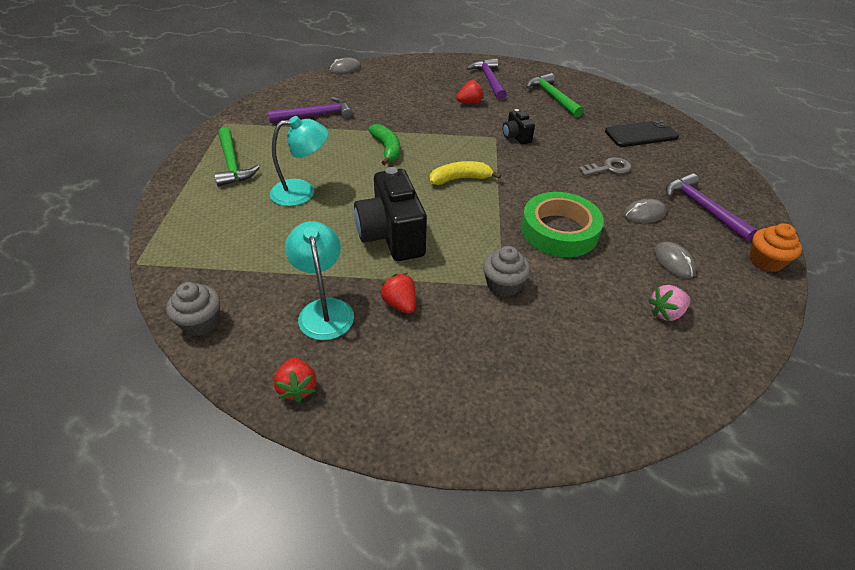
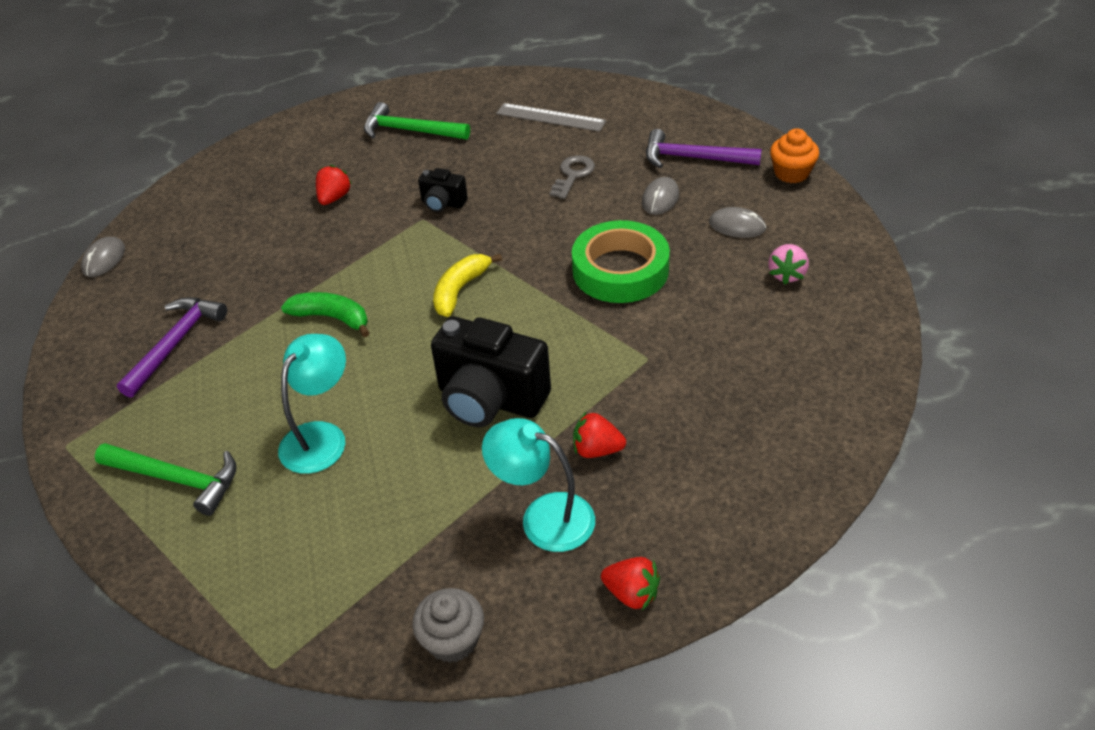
camera: 45 degrees left, 0 degrees up
(489, 80) = (312, 155): purple hammer -> none
(503, 285) = (649, 357): grey cupcake -> none
(641, 134) = (550, 117): black phone -> grey ruler

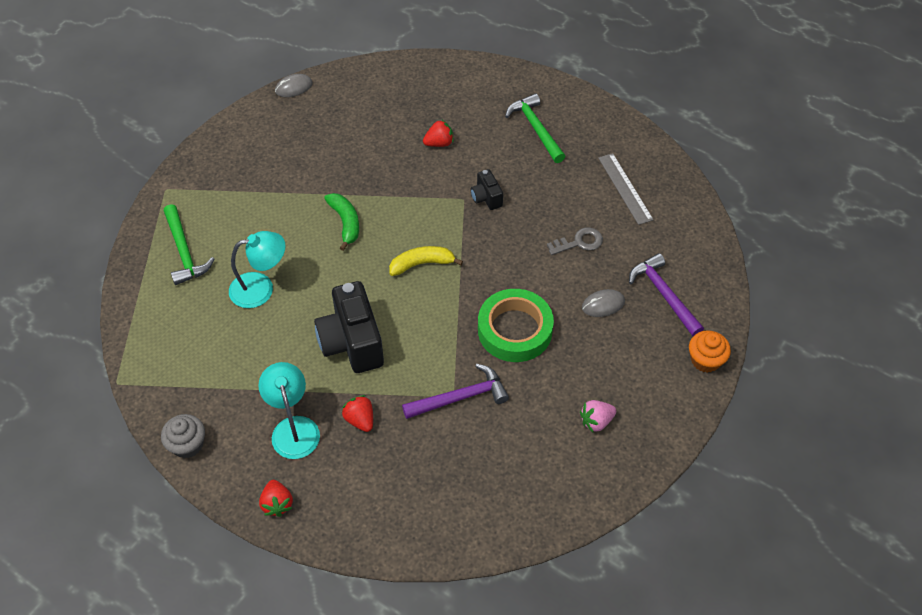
camera: 45 degrees right, 10 degrees up
(175, 344) = (265, 172): purple hammer -> purple hammer (460, 397)
(737, 226) = (617, 364): grey mouse -> none

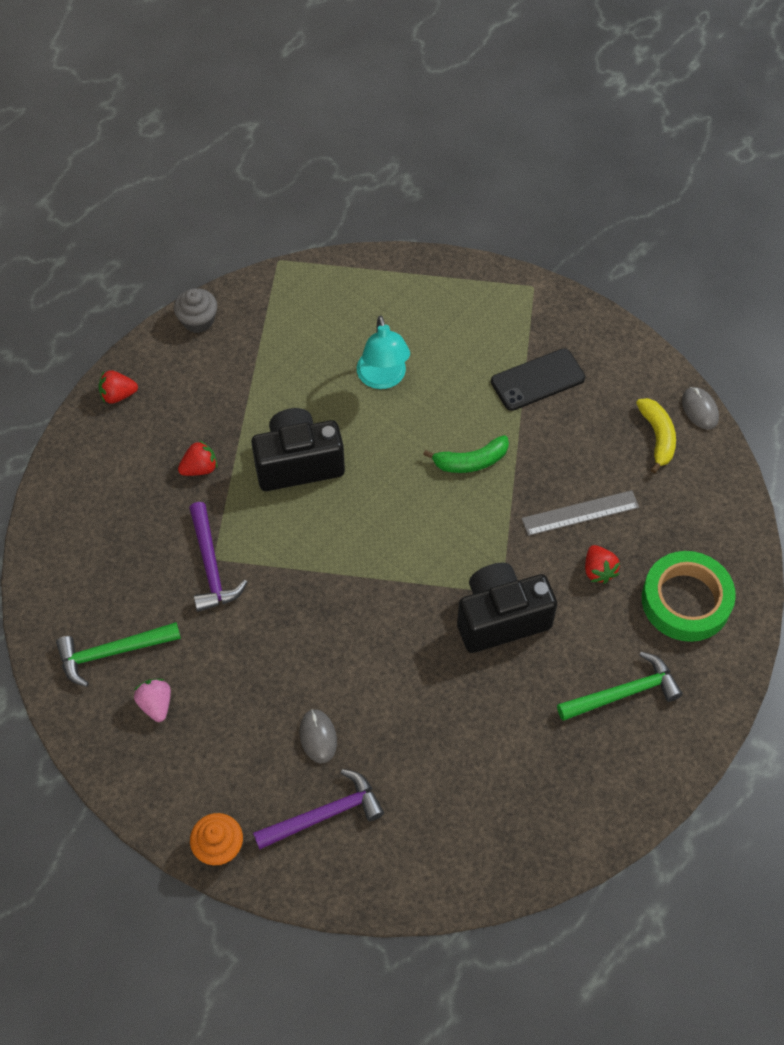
camera: 95 degrees right, 5 degrees up
(184, 252) = (440, 307): green hammer -> green hammer (112, 652)
(264, 183) = (537, 380): none -> black phone
(293, 428) = (200, 408): turquoise lamp -> none
(422, 264) = (401, 539): yellow banana -> yellow banana (657, 437)
(486, 198) = (501, 619): black camera -> black camera, size x2.02
(515, 330) = (293, 631): green tape -> green tape (686, 601)
(579, 242) = (419, 722): grey key -> none
(625, 188) = (508, 796): grey ruler -> grey ruler (580, 513)

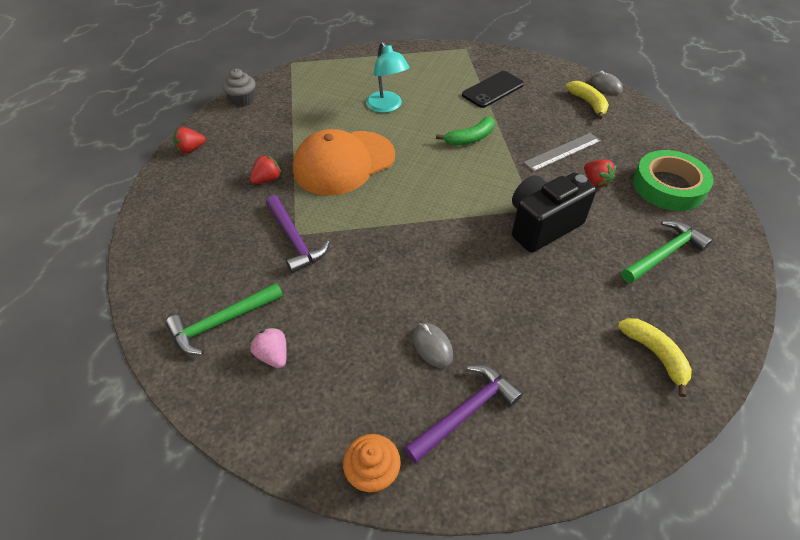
camera: 15 degrees left, 10 degrees down
(298, 463) = (343, 163): black camera -> orange cap
(543, 808) = (655, 355): none -> yellow banana

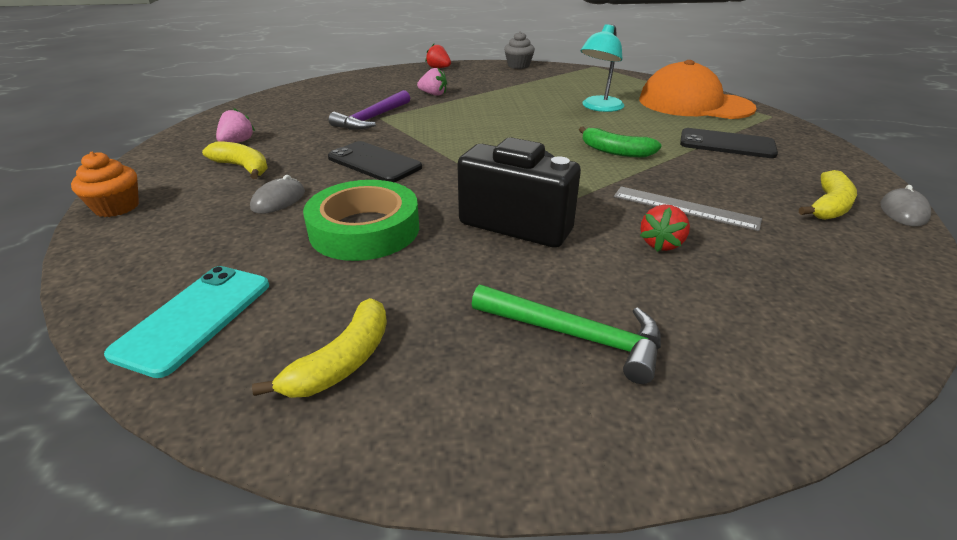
camera: 60 degrees right, 15 degrees down
(222, 322) = (264, 119): green hammer -> none
(267, 180) = (433, 94): red strawberry -> pink strawberry
(343, 163) = (491, 111): orange cap -> orange cap (694, 104)
(345, 360) = (243, 167): none -> yellow banana
(399, 267) = (374, 162): none -> black phone
(465, 412) = (195, 235): purple hammer -> none
(585, 423) = (195, 318): none -> turquoise phone
(668, 186) = (753, 314): green tape -> green tape (365, 229)

